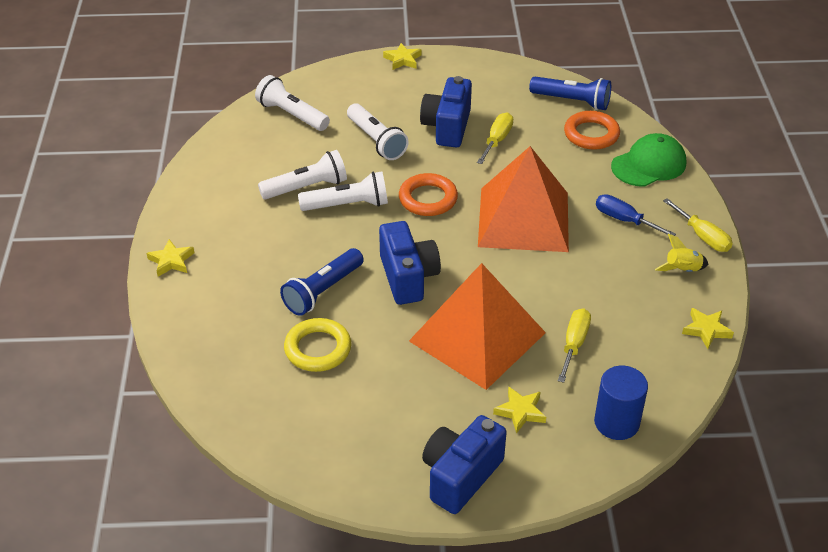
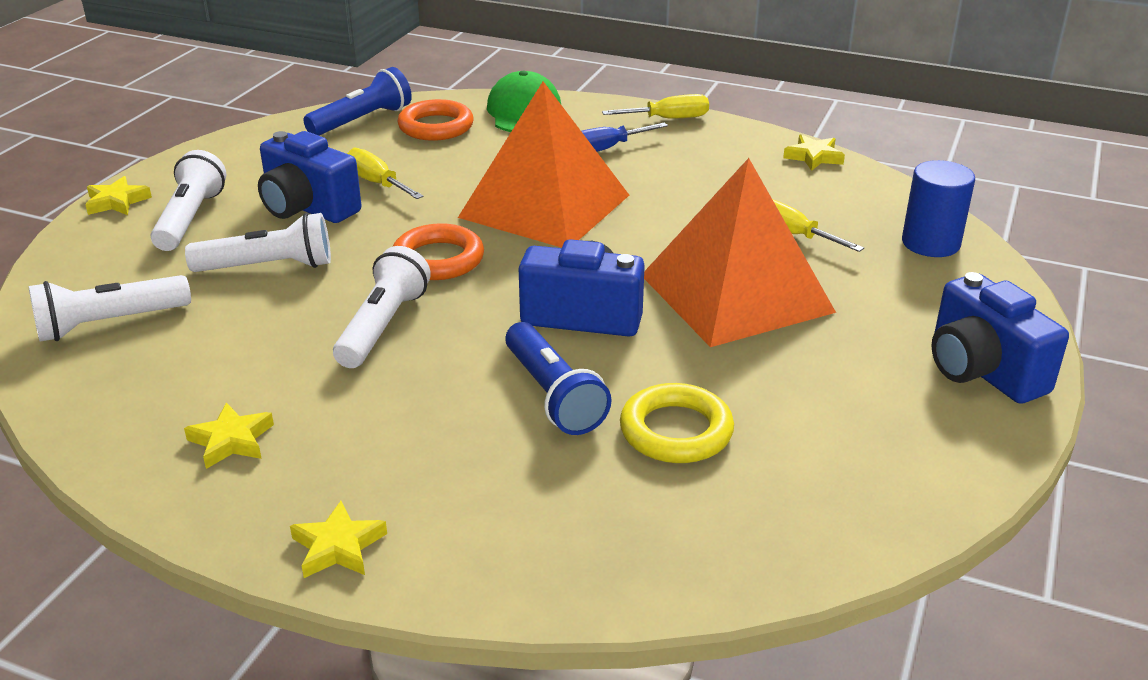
camera: 65 degrees left, 10 degrees down
(306, 187) = (302, 353): white flashlight -> white flashlight (190, 219)
(520, 411) = (886, 298): yellow star -> yellow star (231, 441)
(682, 270) = (712, 143): yellow rocket -> none

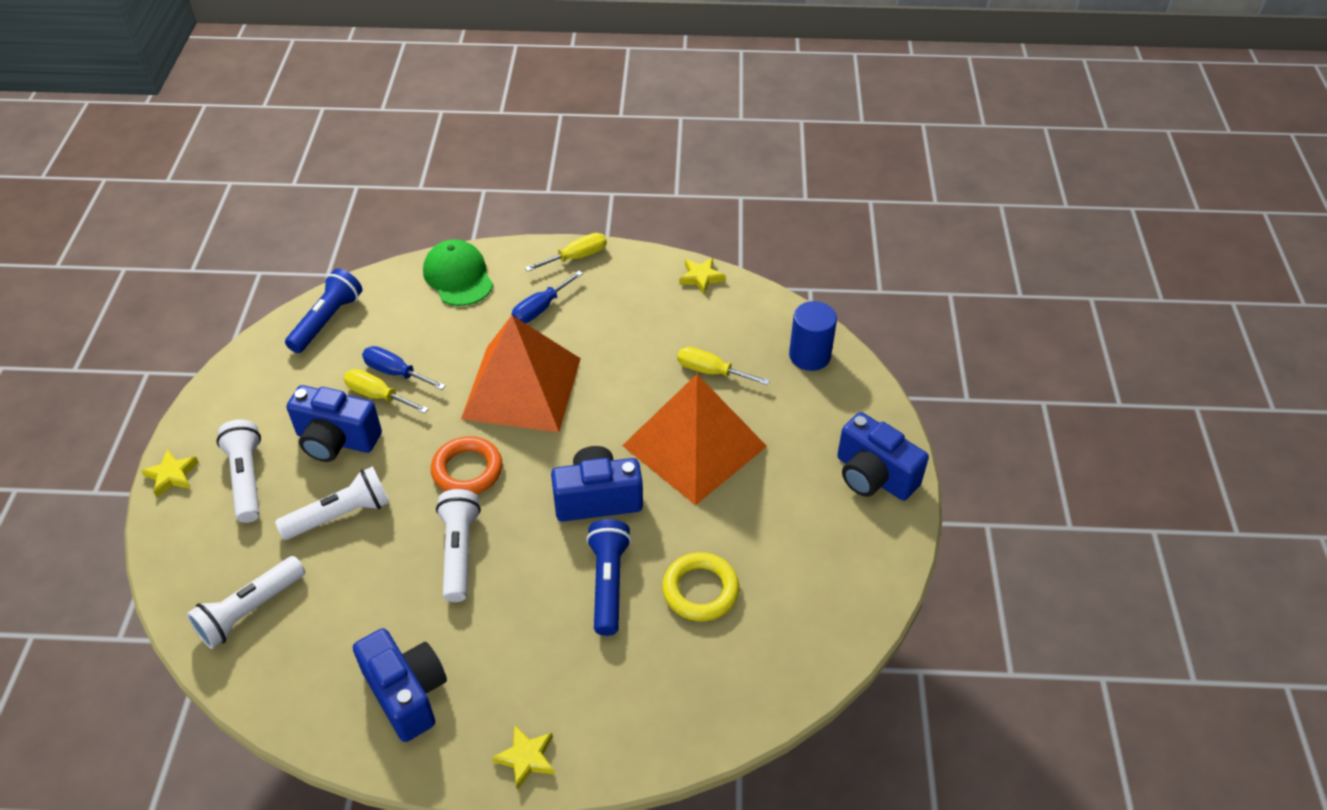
camera: 20 degrees left, 15 degrees up
(231, 441) = (407, 693): yellow star -> blue camera
(408, 169) = (395, 372): none -> blue screwdriver
(436, 127) = (393, 313): orange ring -> none
(553, 395) = (608, 583): blue flashlight -> blue flashlight turned 135 degrees counterclockwise

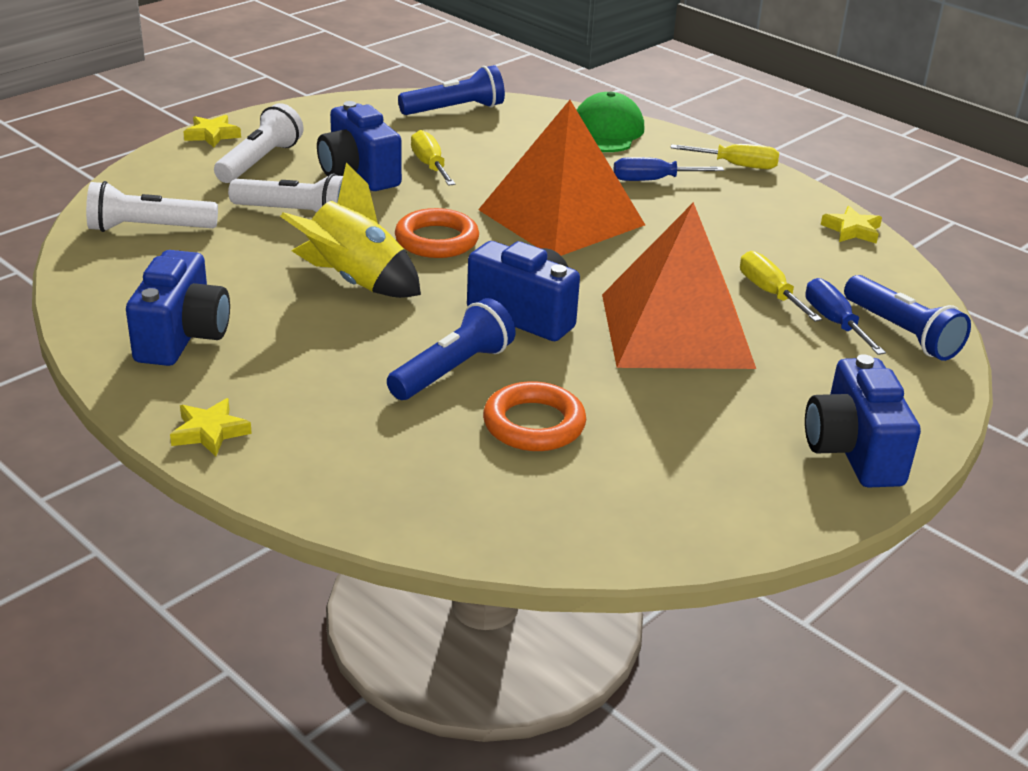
camera: 40 degrees right, 15 degrees down
(395, 372) = (465, 160): blue screwdriver -> blue screwdriver (834, 322)
(459, 551) = (354, 282): white flashlight -> yellow rocket
(700, 590) = (534, 424): yellow ring -> orange ring
(809, 356) = (902, 333): blue cylinder -> blue flashlight

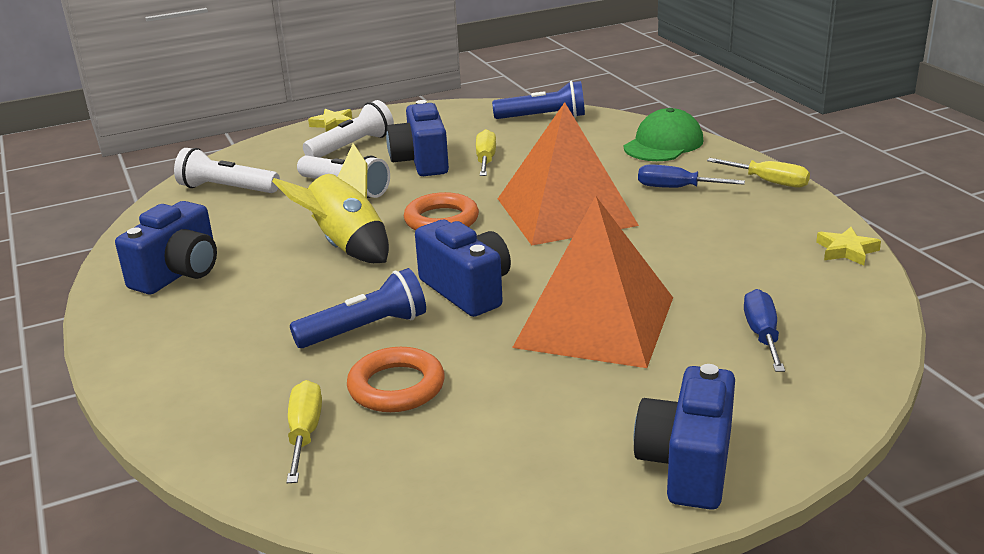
camera: 25 degrees right, 5 degrees down
(209, 432) = (133, 351): yellow star -> none
(769, 292) = (715, 299): yellow screwdriver -> yellow screwdriver (305, 433)
(902, 333) = (829, 355): blue flashlight -> none

